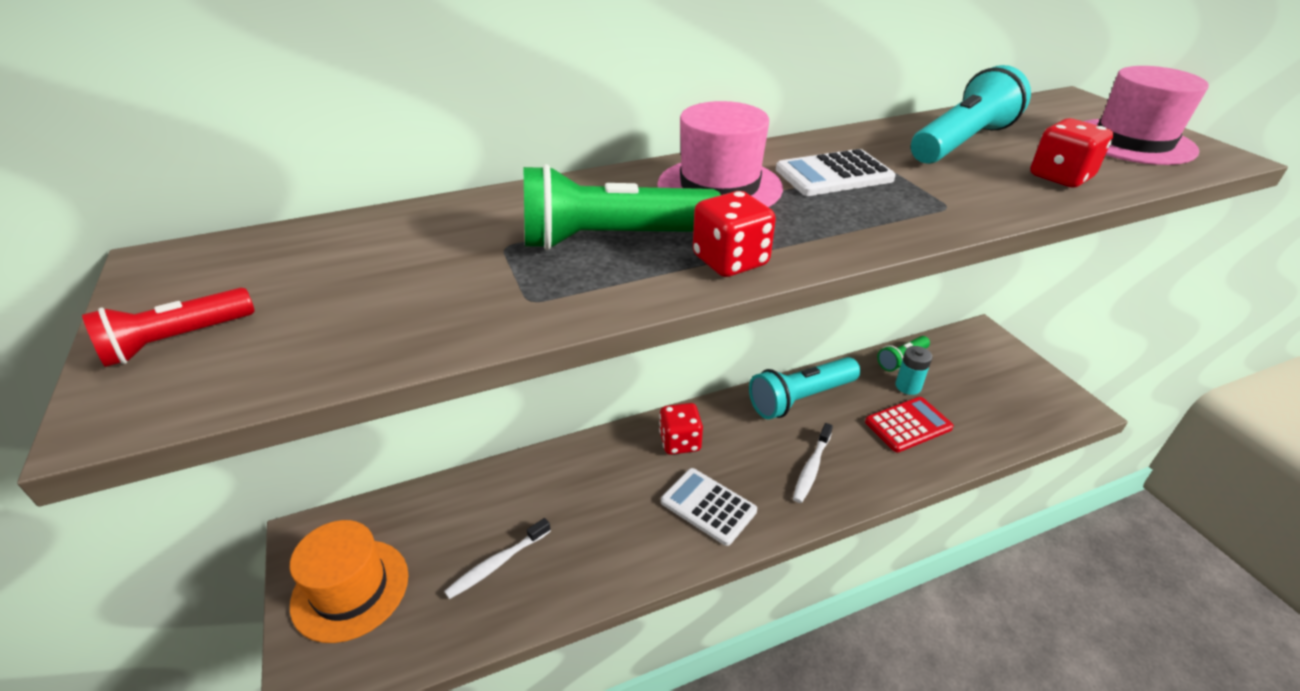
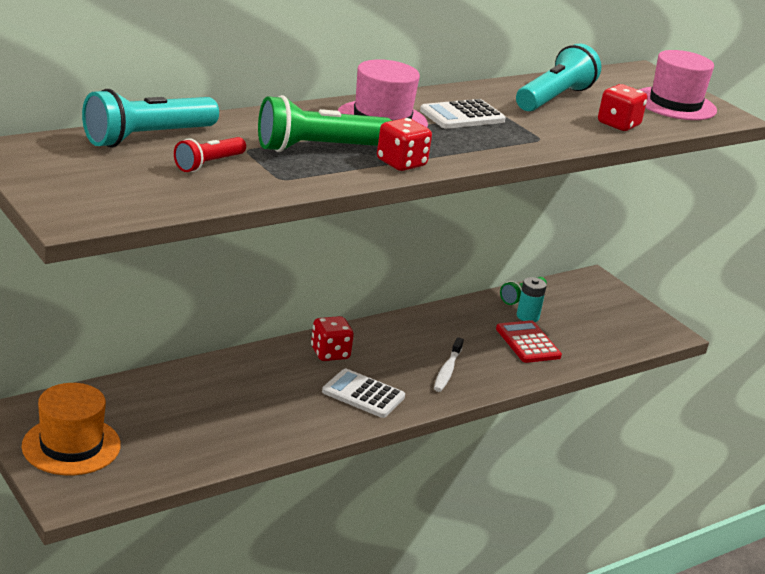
camera: 15 degrees left, 10 degrees down
(177, 340) = (70, 190): red flashlight -> red flashlight (209, 164)
(497, 564) = (192, 430): white toothbrush -> none
(800, 398) = (433, 324): turquoise flashlight -> turquoise flashlight (147, 137)
(908, 425) = (528, 343): red calculator -> red calculator turned 75 degrees counterclockwise

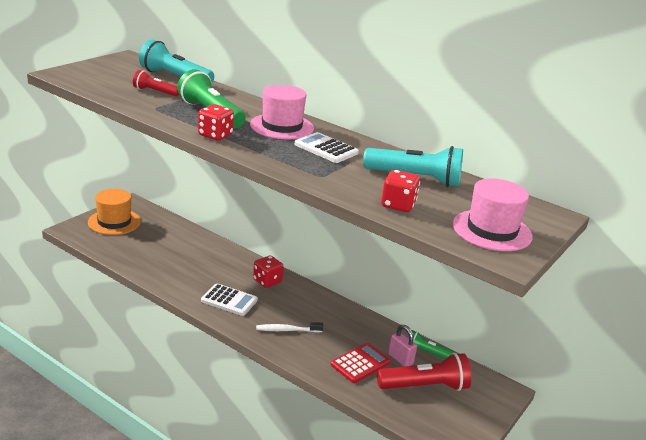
camera: 70 degrees right, 0 degrees up
(363, 394) = (229, 300): white calculator -> white calculator turned 105 degrees clockwise
(527, 316) = (400, 359): turquoise battery -> pink padlock
(577, 319) = (425, 386): none -> red flashlight

